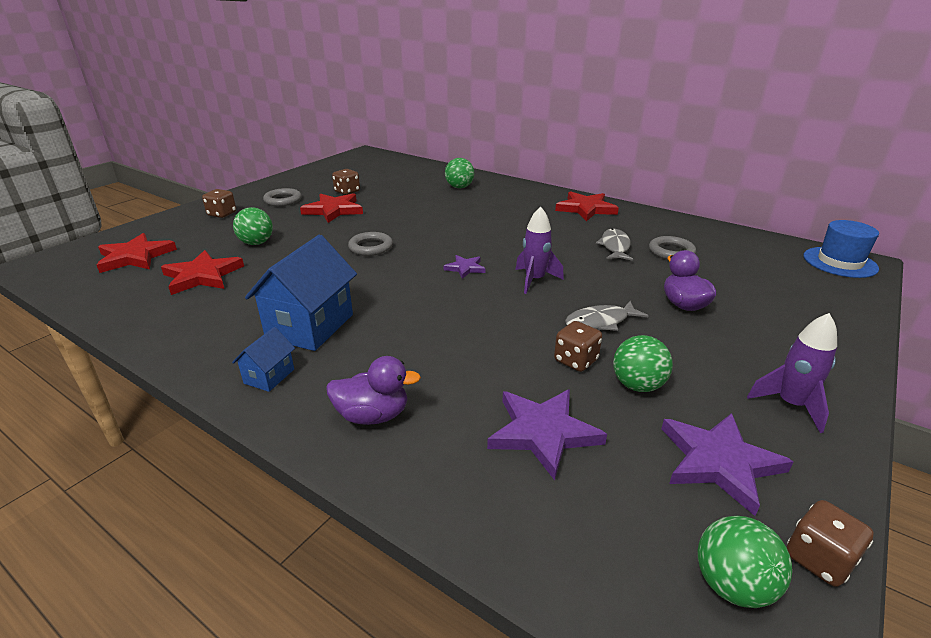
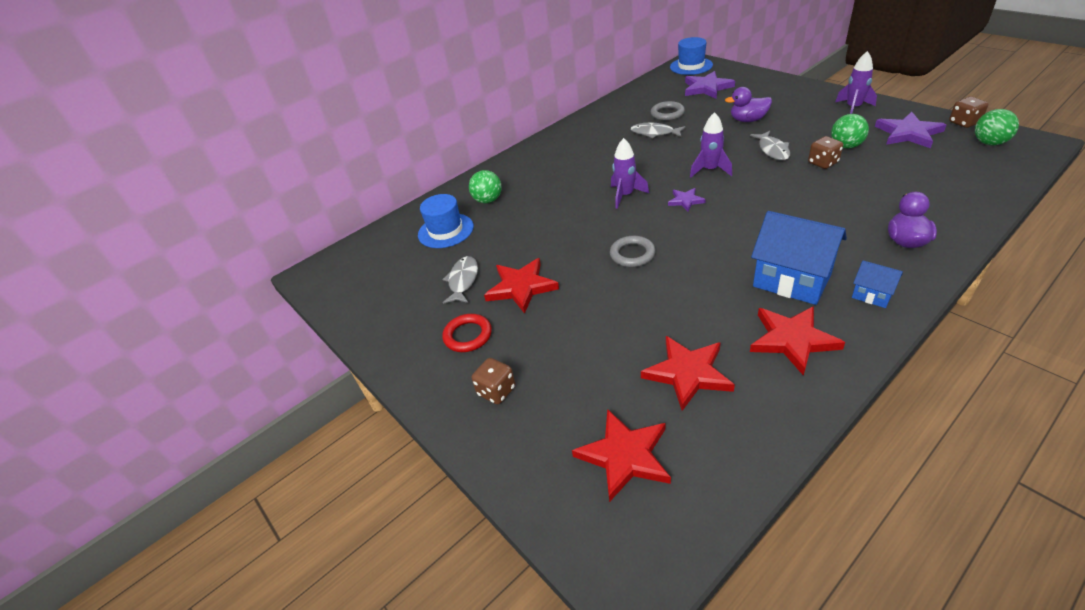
camera: 70 degrees left, 10 degrees up
(256, 243) = (604, 341): green ball -> none
(283, 200) = (468, 335): grey ring -> red ring
(347, 192) = (463, 280): brown dice -> grey fish
(414, 179) = (445, 231): none -> blue hat
(473, 239) = (625, 195): none -> purple rocket
(543, 433) = (902, 179): purple star -> purple star (707, 88)
(586, 209) = (574, 138): red star -> red star (792, 340)

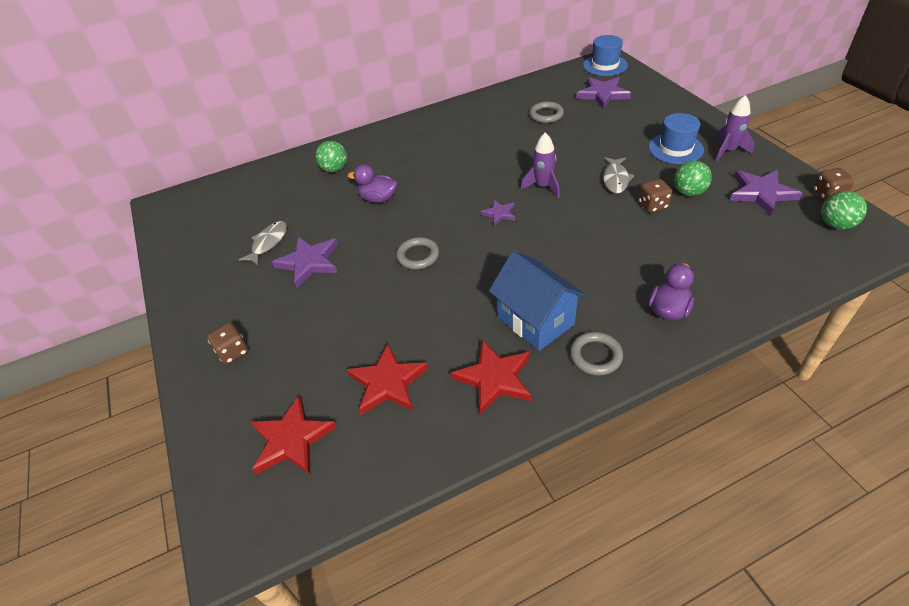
camera: 15 degrees right, 5 degrees up
(445, 231) = (283, 191): blue hat -> blue hat (675, 148)
(468, 335) = (242, 295): red ring -> none
(521, 287) = (309, 262): red star -> purple star
(625, 195) = (451, 194): purple rocket -> none
(654, 133) = (520, 134): grey fish -> none
(748, 120) = (616, 140): purple duck -> purple duck (378, 199)
(872, 295) = (595, 356): blue house -> grey ring

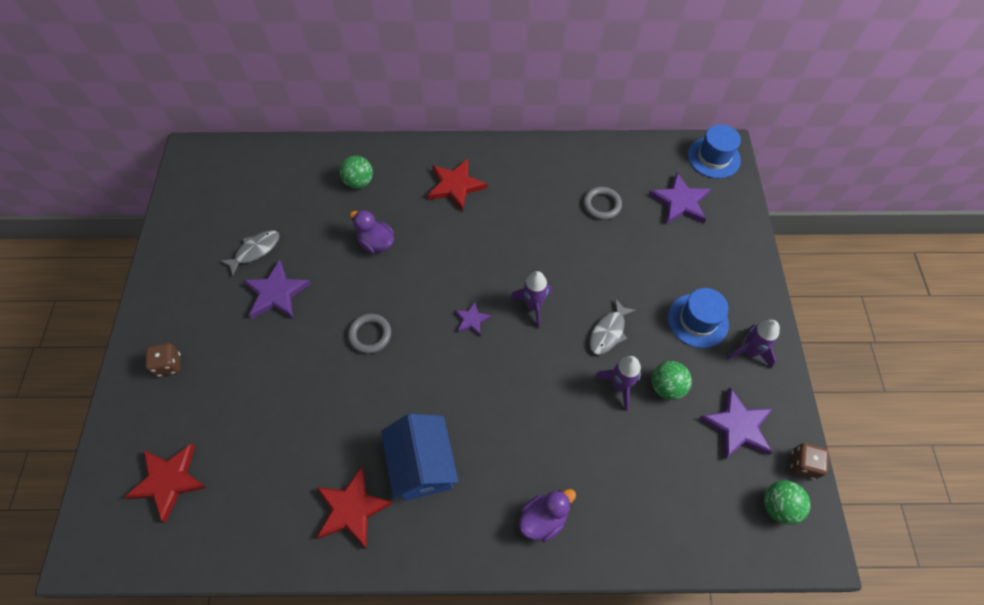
camera: 20 degrees right, 15 degrees up
(388, 382) = (268, 465): red star -> red star (455, 186)
(595, 356) = (447, 532): grey ring -> none
(653, 205) = (619, 385): brown dice -> purple rocket

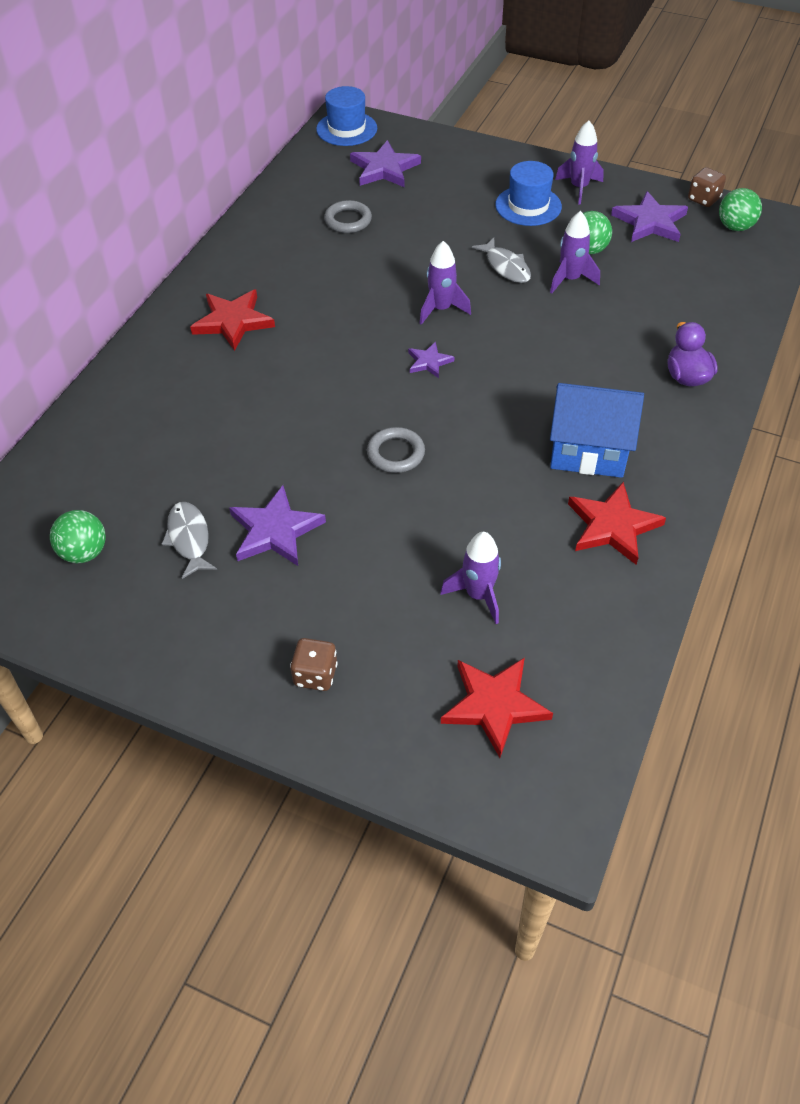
camera: 65 degrees left, 10 degrees down
(258, 436) = (478, 595): none -> purple rocket
(359, 182) = (156, 406): green ball -> green ball (84, 552)
(376, 243) = (265, 414): purple duck -> none

